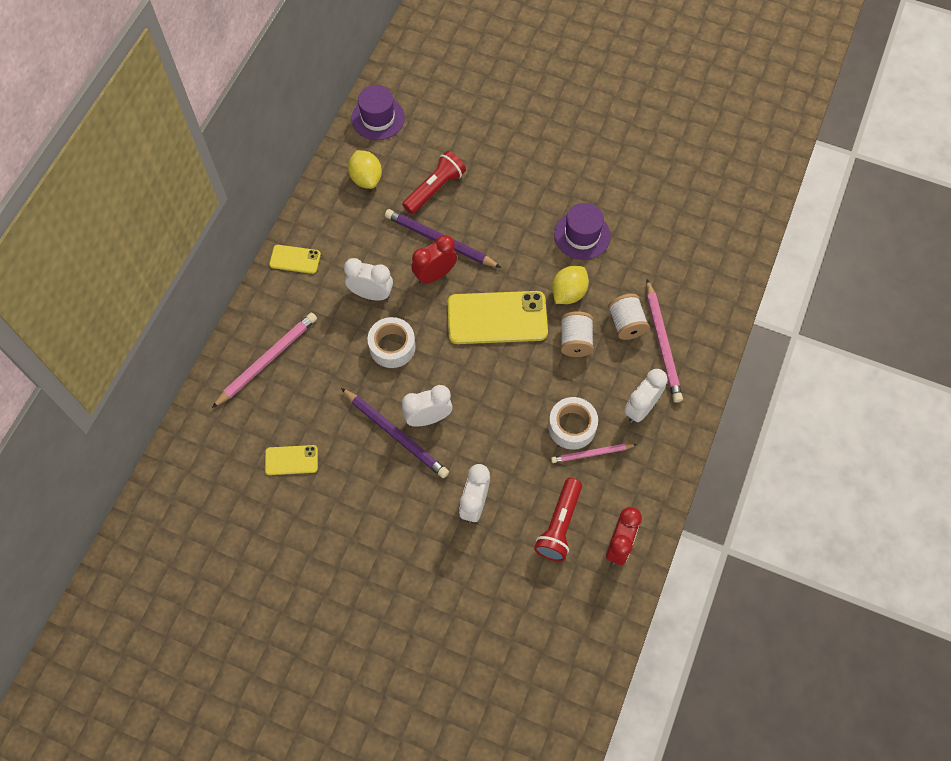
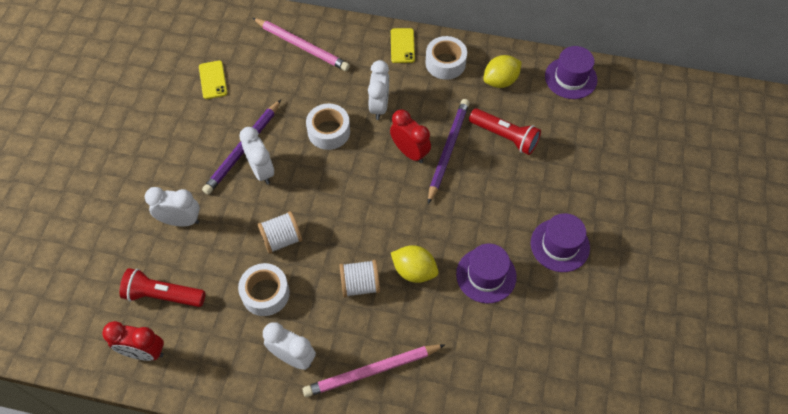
camera: 80 degrees right, 5 degrees down
(330, 223) = (445, 63): none -> white tape
(497, 318) = (373, 211): yellow phone -> none
(561, 171) = (560, 245): none -> purple hat
(592, 453) = (238, 315): pink pencil -> none
(626, 324) = (389, 331): white spool -> white spool (282, 239)

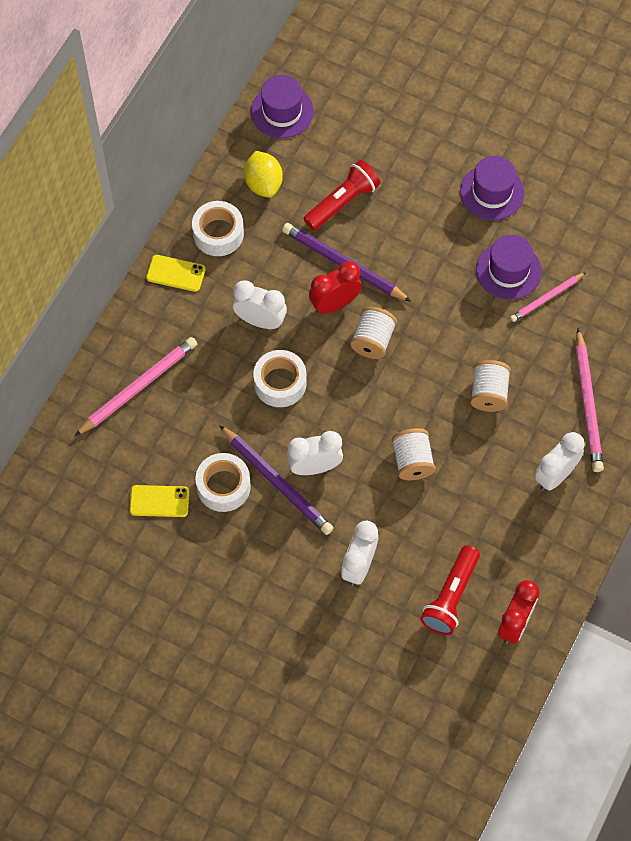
camera: 75 degrees left, 5 degrees up
(265, 293) = (475, 490): white tape -> white tape (223, 486)
(385, 186) = (373, 340): none -> white spool
(414, 271) = (486, 337): yellow lemon -> none
(469, 313) = (546, 298): none -> pink pencil

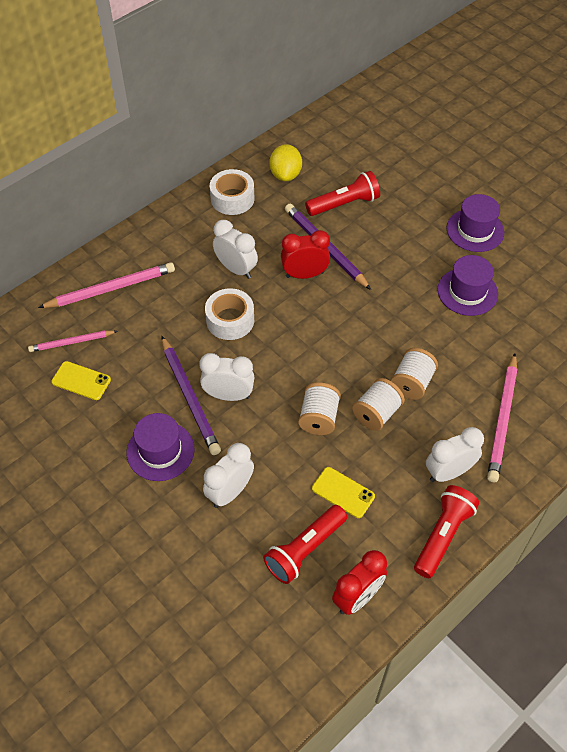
camera: 20 degrees right, 10 degrees down
(175, 273) = (184, 216): yellow phone -> yellow phone (343, 492)
(223, 486) = (141, 386): white tape -> none
(282, 111) = (323, 131): purple hat -> purple hat (160, 451)
(373, 340) = (325, 311): white spool -> white spool (376, 413)
(546, 298) = (494, 322): pink pencil -> pink pencil (72, 342)
(570, 540) = (443, 535): none -> red flashlight

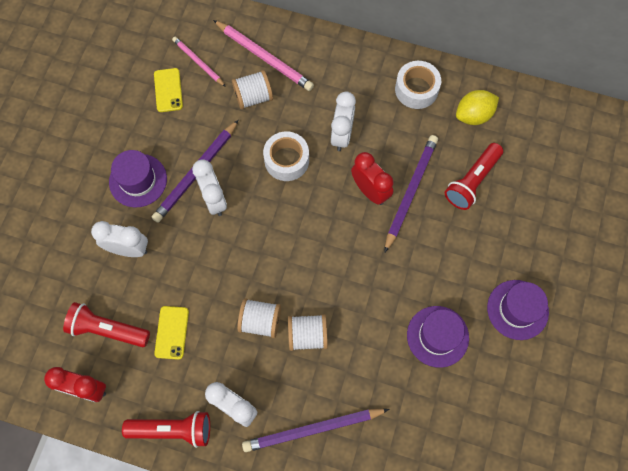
camera: 60 degrees right, 15 degrees up
(319, 418) = (230, 278): white spool -> white spool (253, 97)
(344, 204) = (472, 181): red flashlight -> red flashlight turned 90 degrees clockwise
(502, 419) = (313, 429): pink pencil -> purple pencil

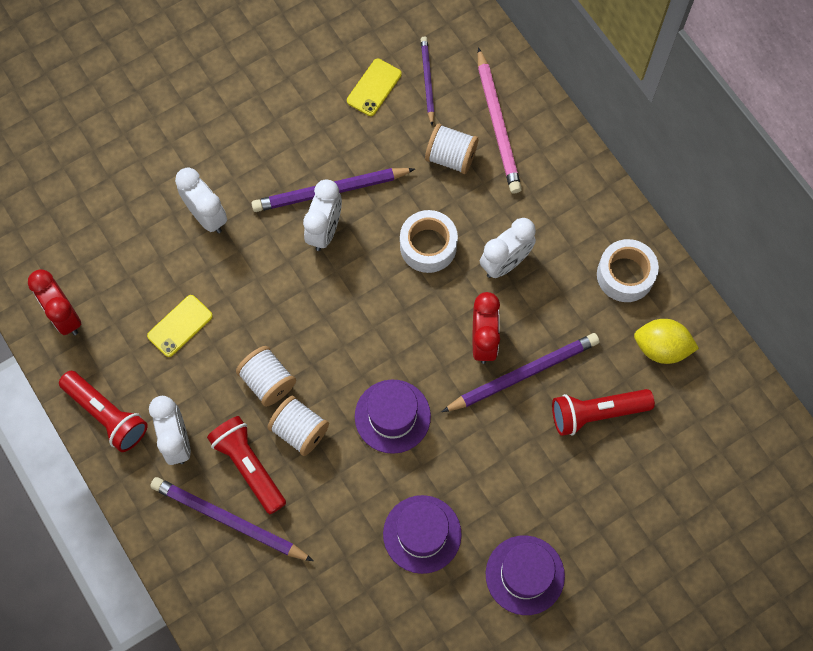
camera: 40 degrees right, 0 degrees up
(108, 329) = (127, 277): red flashlight -> red flashlight (249, 466)
(138, 180) = (270, 156): purple hat -> purple hat (392, 416)
(198, 62) = (427, 81): pink pencil -> purple pencil

